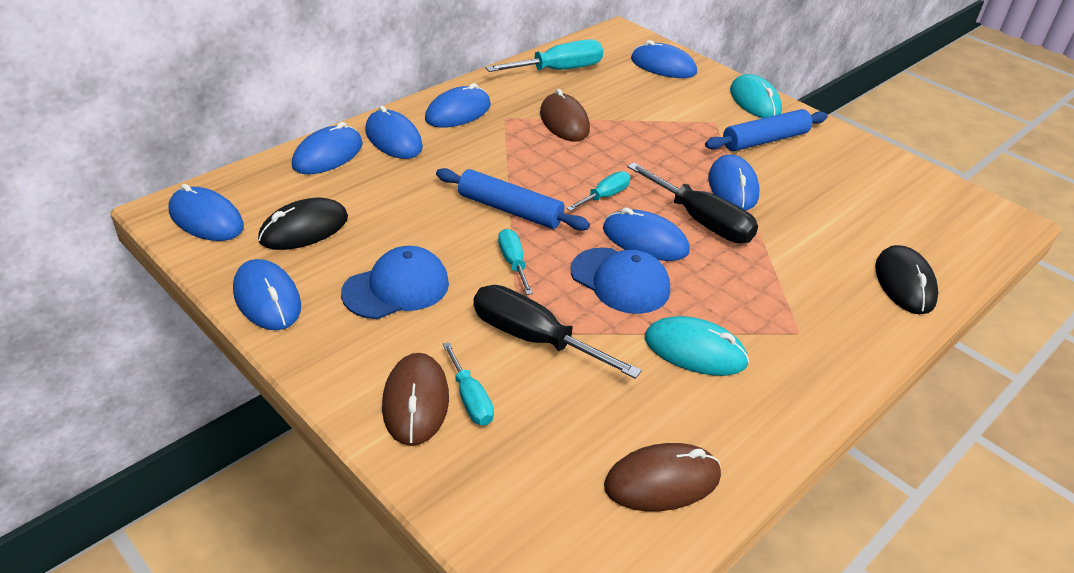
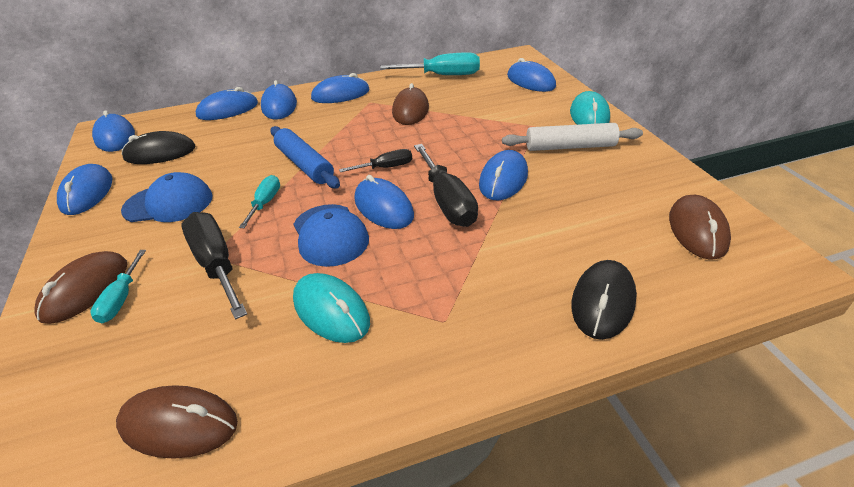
camera: 30 degrees right, 0 degrees up
(604, 196) = (386, 167): turquoise screwdriver -> black screwdriver
(765, 140) = (570, 147): blue rolling pin -> white rolling pin
(927, 204) = (697, 230): none -> brown mouse

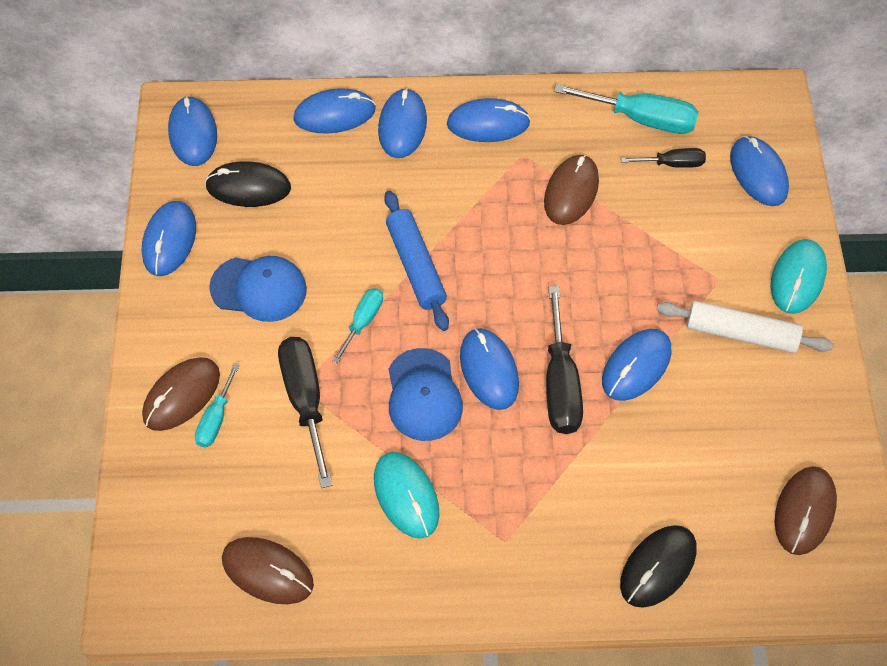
camera: 15 degrees right, 20 degrees up
(386, 167) = (509, 302): black screwdriver -> black screwdriver (672, 164)

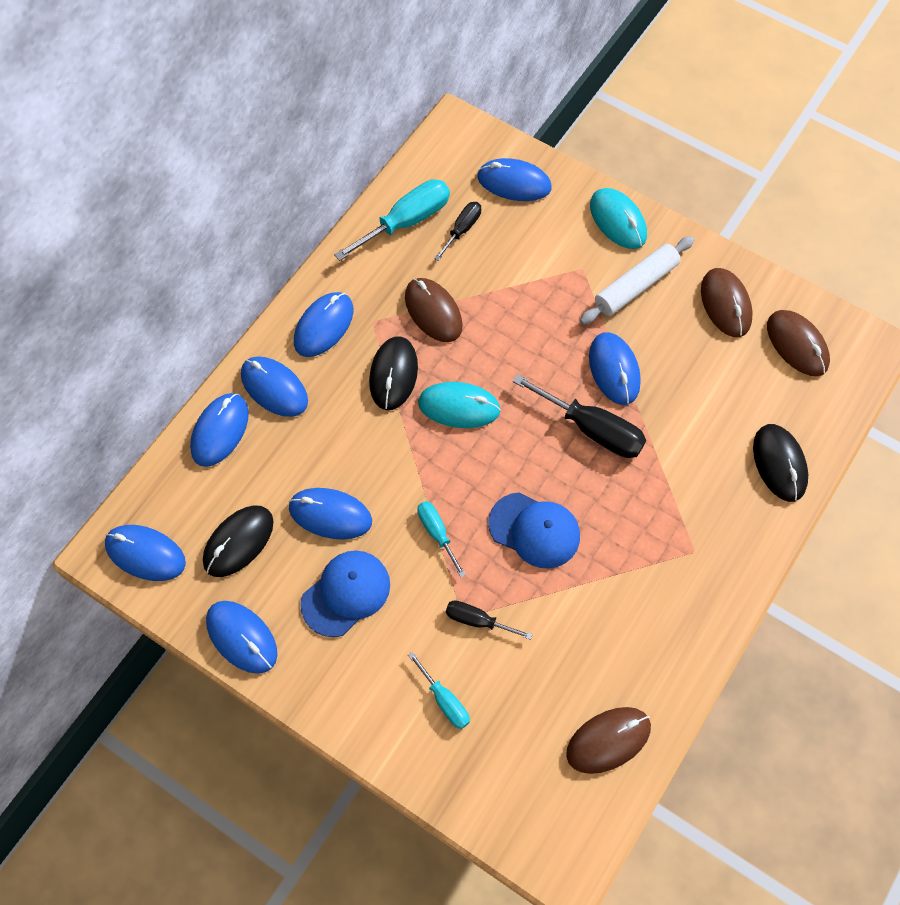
camera: 55 degrees left, 5 degrees up
(182, 395) = (403, 715): brown mouse -> brown mouse (725, 304)
(305, 401) = (477, 620): black screwdriver -> black screwdriver, size x0.57
(406, 496) = (612, 597): turquoise mouse -> turquoise mouse (459, 406)
(416, 266) = (415, 462): blue rolling pin -> none
(485, 200) = (393, 374): none -> black mouse
(489, 370) = (546, 470): blue mouse -> blue mouse (330, 515)

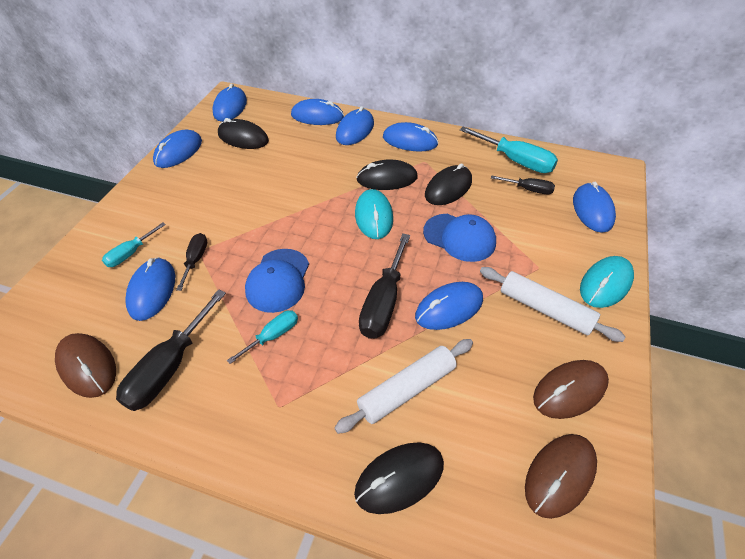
camera: 75 degrees right, 15 degrees down
(330, 515) = (269, 171): blue mouse -> blue mouse (152, 290)
(346, 593) = (212, 189): blue cap -> blue cap (459, 237)
(433, 311) = (448, 188): brown mouse -> black mouse
(437, 533) = (265, 224): turquoise screwdriver -> turquoise screwdriver (273, 336)
(627, 653) = (170, 367): none -> black screwdriver
(698, 435) = (407, 389): none -> white rolling pin

